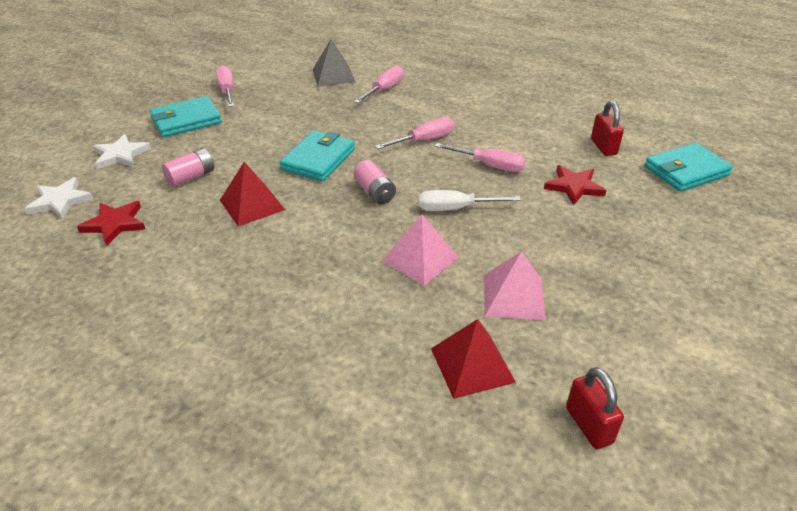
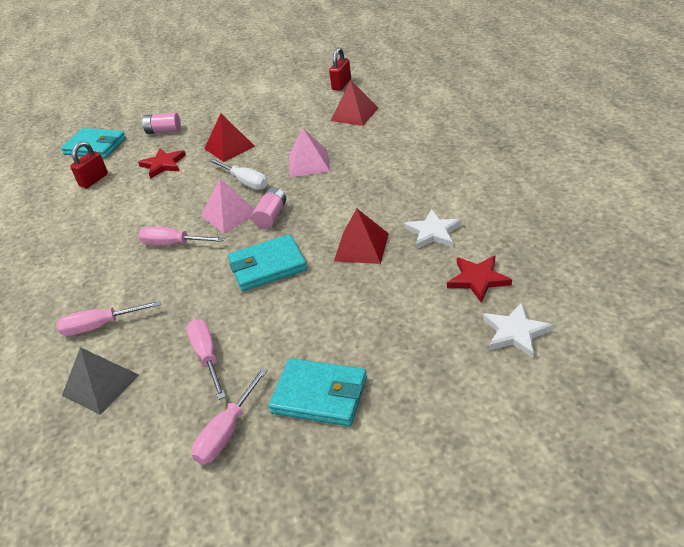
camera: 130 degrees left, 0 degrees up
(120, 155) = (425, 372): white star -> white star (433, 232)
(191, 177) = (382, 301): pink battery -> pink battery (164, 131)
(490, 166) = (175, 200): pink screwdriver -> pink screwdriver (207, 356)
(513, 296) = (295, 129): pink pyramid -> pink pyramid (229, 214)
(546, 235) = (229, 147): none -> red pyramid

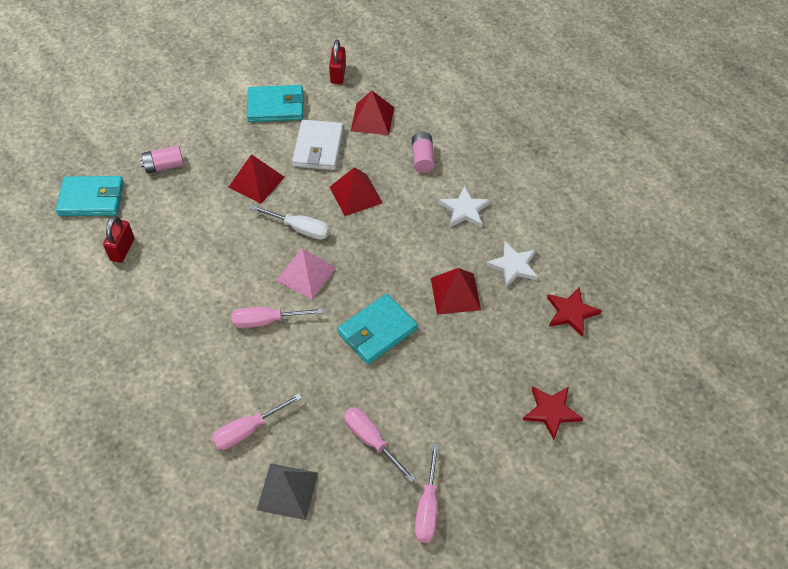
camera: 25 degrees left, 15 degrees up
(163, 164) = (193, 216): red star -> red star (551, 412)
(271, 216) = (350, 270): pink battery -> pink battery (422, 158)
(295, 129) = (318, 148): none -> white wallet
(309, 163) = (355, 195): pink pyramid -> red pyramid
(319, 395) = (488, 456): turquoise wallet -> turquoise wallet (275, 106)
(515, 332) = (619, 361): white star -> white star (464, 210)

